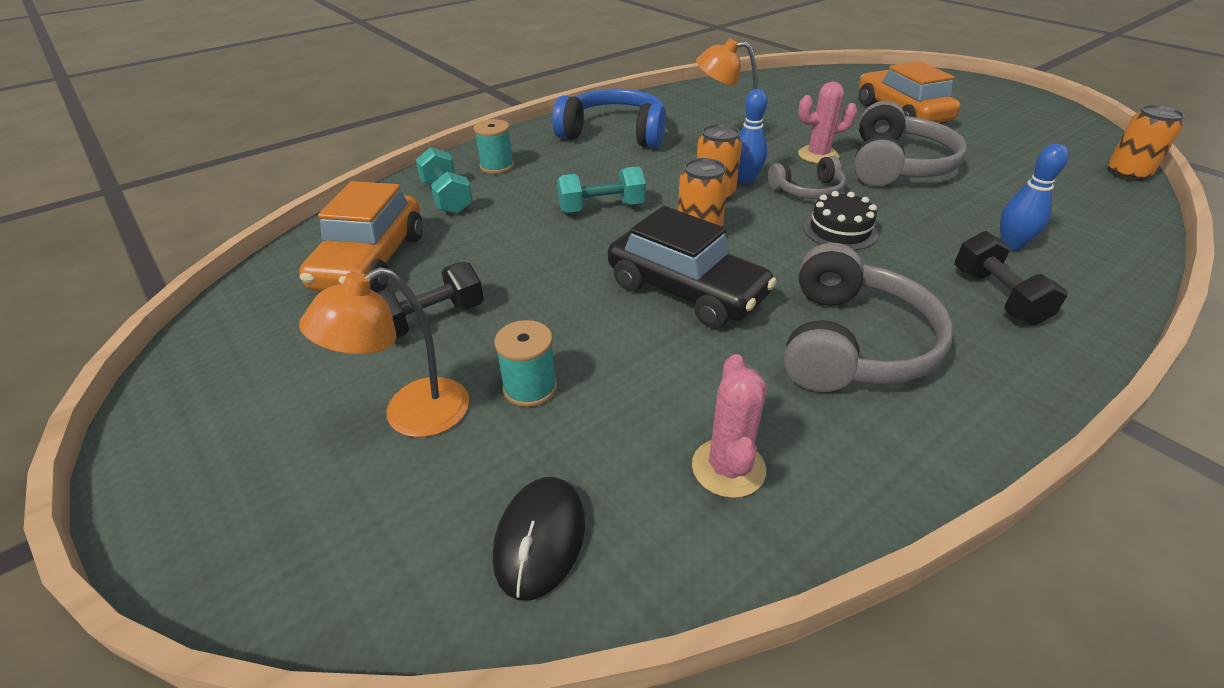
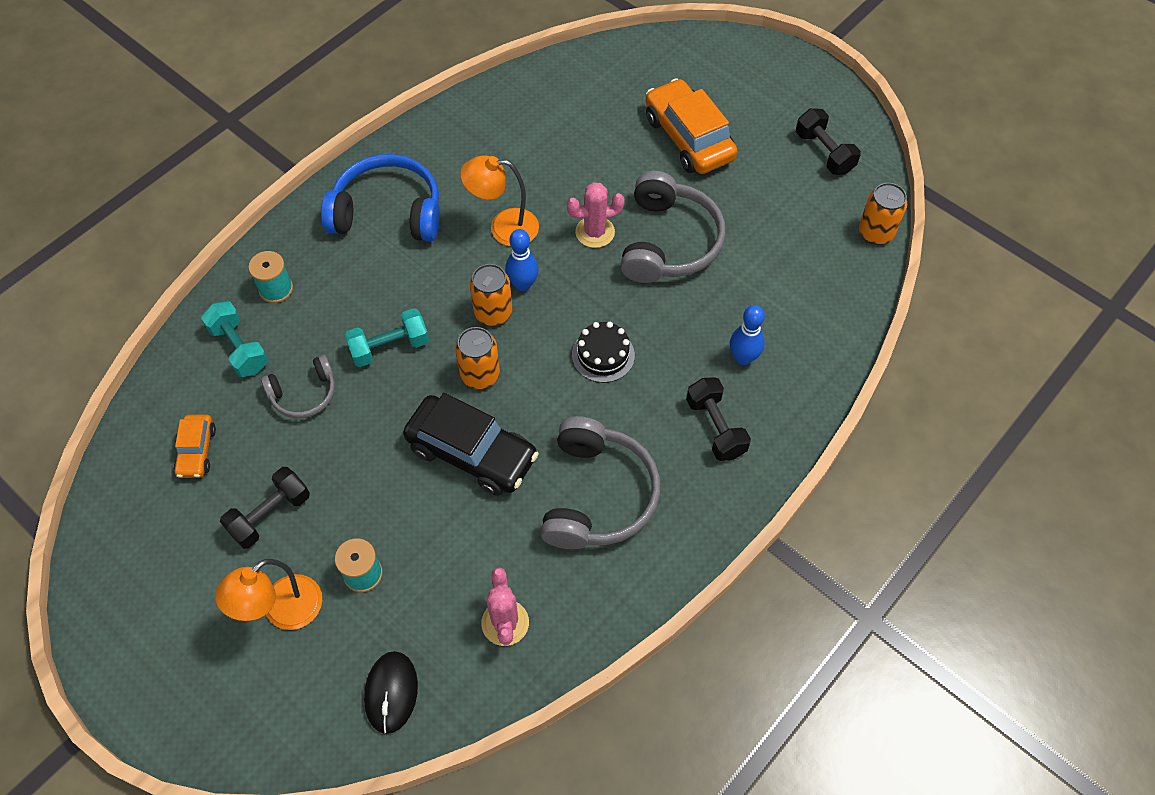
camera: 10 degrees left, 20 degrees up
(371, 261) = (197, 451): orange car -> orange car, size x0.52
(807, 190) = (580, 296): grey headphones -> grey headphones (304, 394)
(1042, 127) = (824, 152): none -> black dumbbell

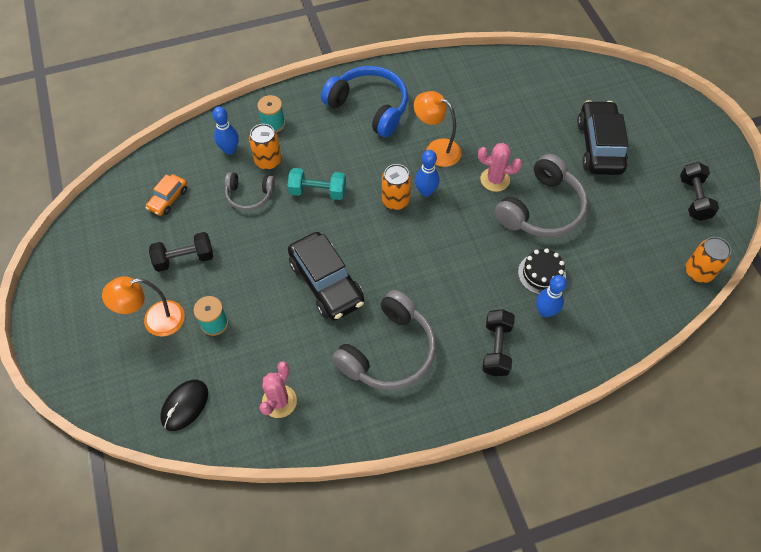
camera: 30 degrees right, 0 degrees up
(239, 348) = (230, 150): turquoise dumbbell -> blue bowling pin
(480, 375) = (362, 236): orange can -> orange can (268, 161)
(603, 355) = (450, 262): black cake -> black cake (541, 274)
(688, 138) = (599, 146): orange car -> black car

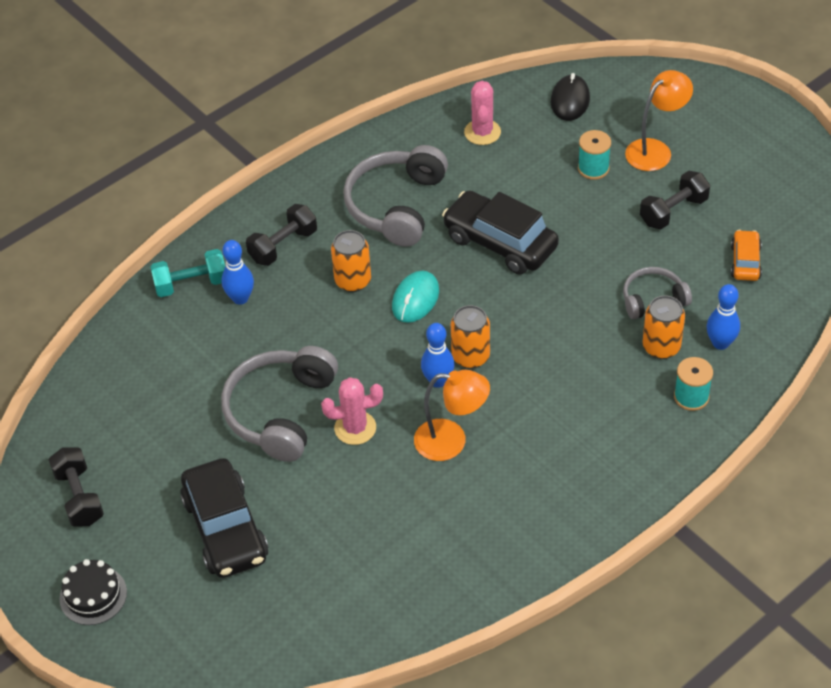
camera: 160 degrees right, 10 degrees down
(318, 191) = (573, 333): turquoise dumbbell -> turquoise dumbbell (191, 284)
(369, 107) = (576, 469): blue headphones -> none
(413, 259) = (415, 299): none -> turquoise mouse
(496, 348) = (283, 246): black dumbbell -> black dumbbell turned 60 degrees clockwise
(541, 274) = (257, 335): black cake -> black cake (93, 595)
(698, 272) = (65, 403): orange can -> orange can (353, 281)

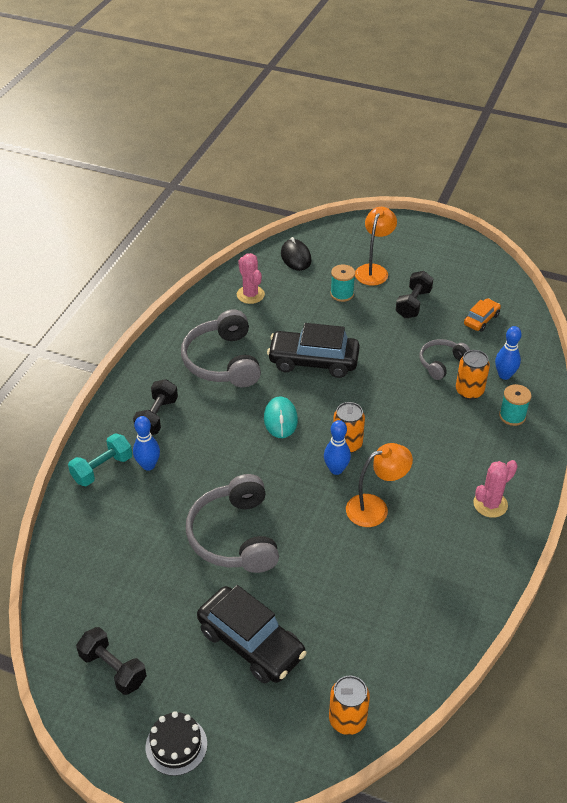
camera: 30 degrees left, 5 degrees down
(353, 281) = (226, 423): orange can -> orange can (347, 719)
(355, 428) = (299, 526): pink cactus -> pink cactus (490, 504)
(745, 262) = (481, 320): orange car -> orange car turned 60 degrees clockwise

